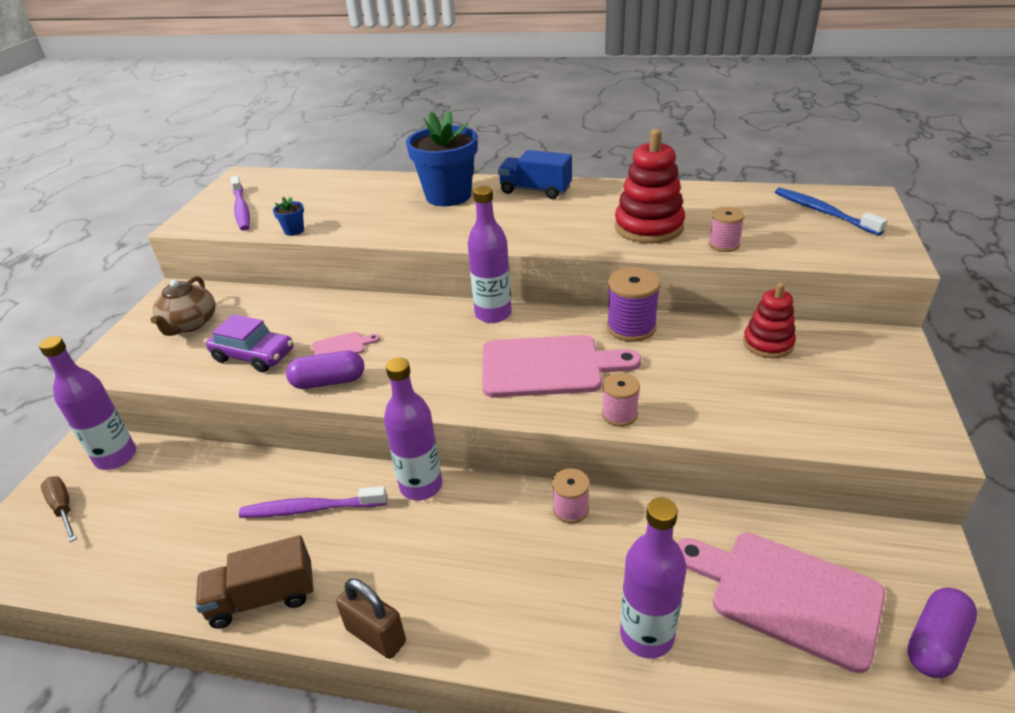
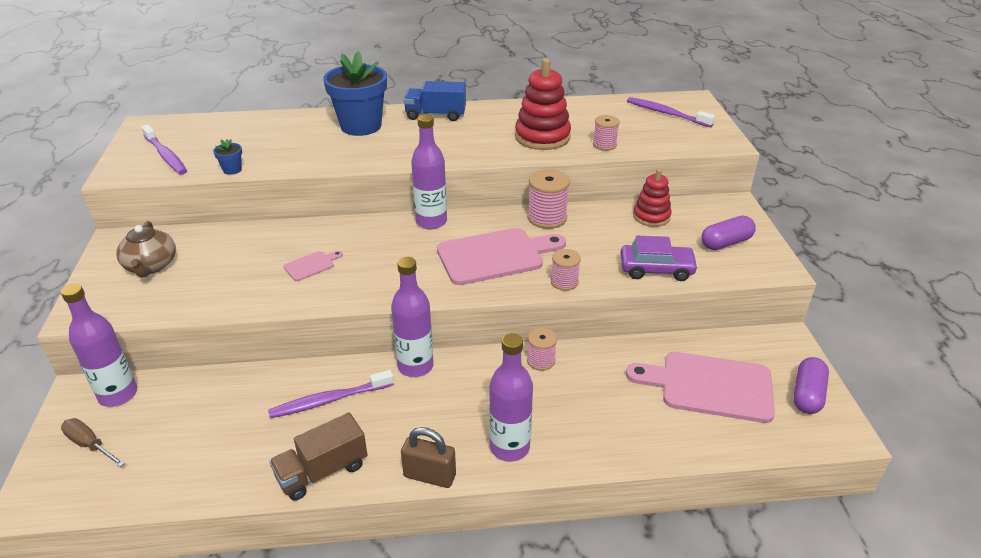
camera: 20 degrees left, 0 degrees up
(254, 355) = (232, 283): purple car -> purple car (656, 269)
(328, 382) = (315, 294): purple capsule -> purple capsule (726, 243)
(631, 327) = (547, 218): purple spool -> pink spool
(647, 635) = (627, 431): purple bottle -> purple bottle (509, 447)
(823, 212) = (666, 113): blue toothbrush -> purple toothbrush

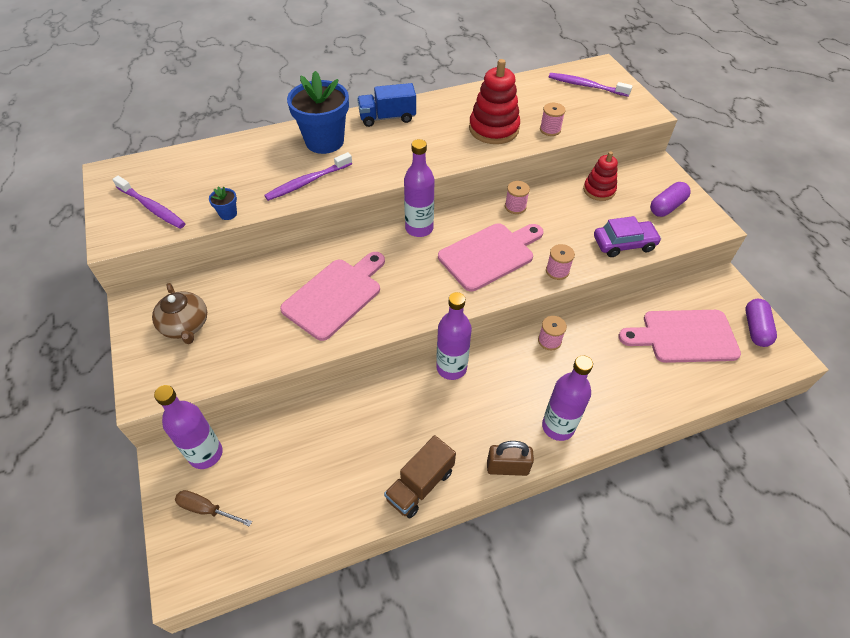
camera: 15 degrees left, 15 degrees up
(311, 265) = (335, 295): pink cutting board -> pink cutting board, size x2.24
(329, 400) = (395, 417): purple toothbrush -> purple toothbrush (307, 182)
(547, 218) = (515, 207): pink spool -> pink spool, size x0.62

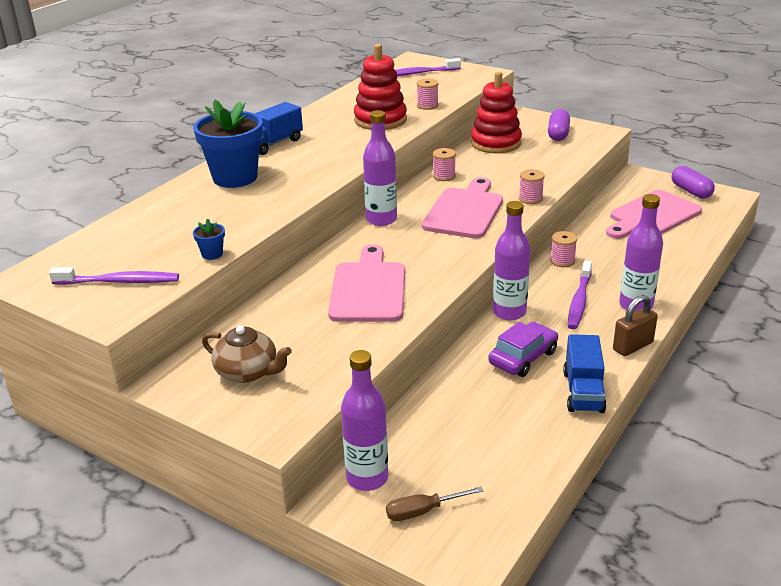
camera: 35 degrees left, 20 degrees down
(307, 182) = (260, 206): purple toothbrush -> purple toothbrush (579, 301)
(420, 485) = (583, 391): brown truck -> blue truck
(599, 190) = (495, 143): red stacking toy -> red stacking toy, size x1.57
(624, 244) = (557, 165): purple car -> purple car (523, 357)

